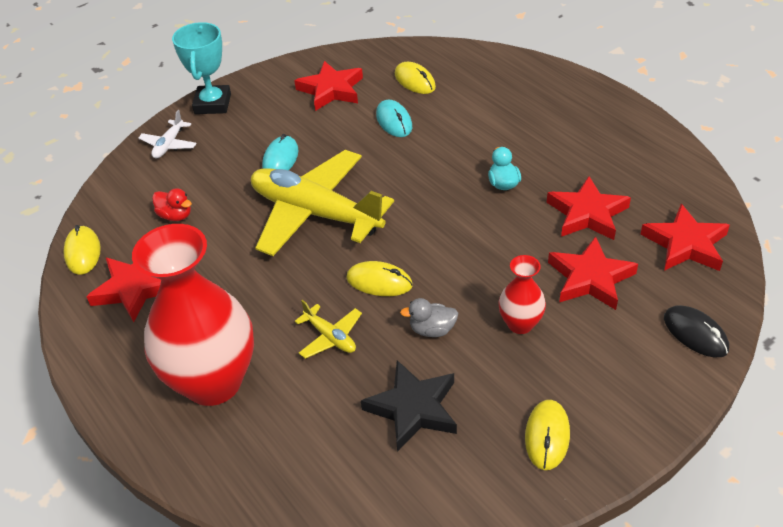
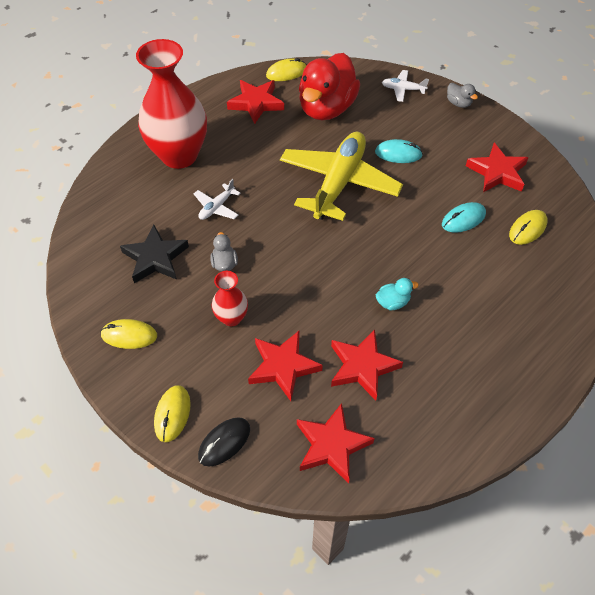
camera: 80 degrees right, 10 degrees up
(175, 216) = (326, 108): red duck -> red duck, size x2.49
(213, 104) = (458, 103): turquoise trophy -> grey duck
(330, 337) = (217, 207): yellow plane -> white plane
(379, 282) = (270, 228): yellow mouse -> yellow mouse (172, 414)

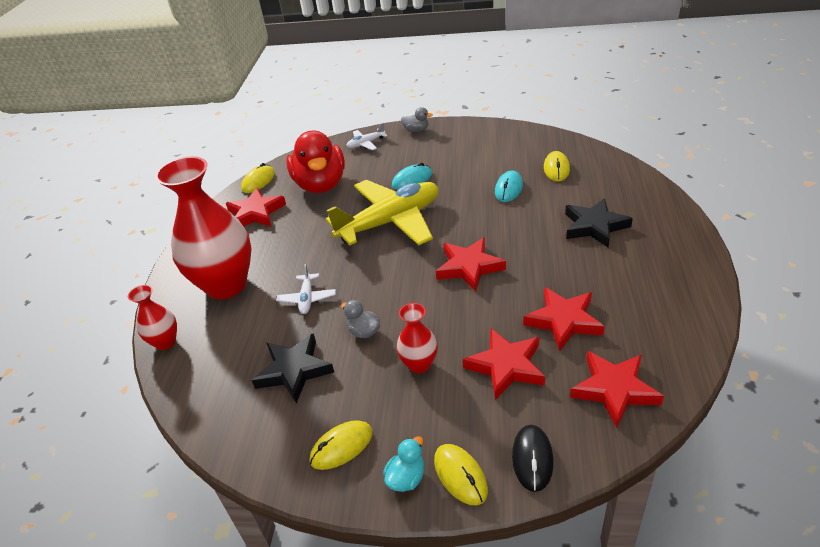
camera: 35 degrees left, 15 degrees down
(105, 174) = (165, 342): none -> red vase
(339, 183) = (390, 222): yellow plane -> yellow plane turned 75 degrees clockwise
(392, 302) = (529, 266): turquoise duck -> turquoise duck (406, 478)
(488, 308) = (594, 226): none -> black star
(497, 172) = (494, 151): red star -> red star (469, 267)

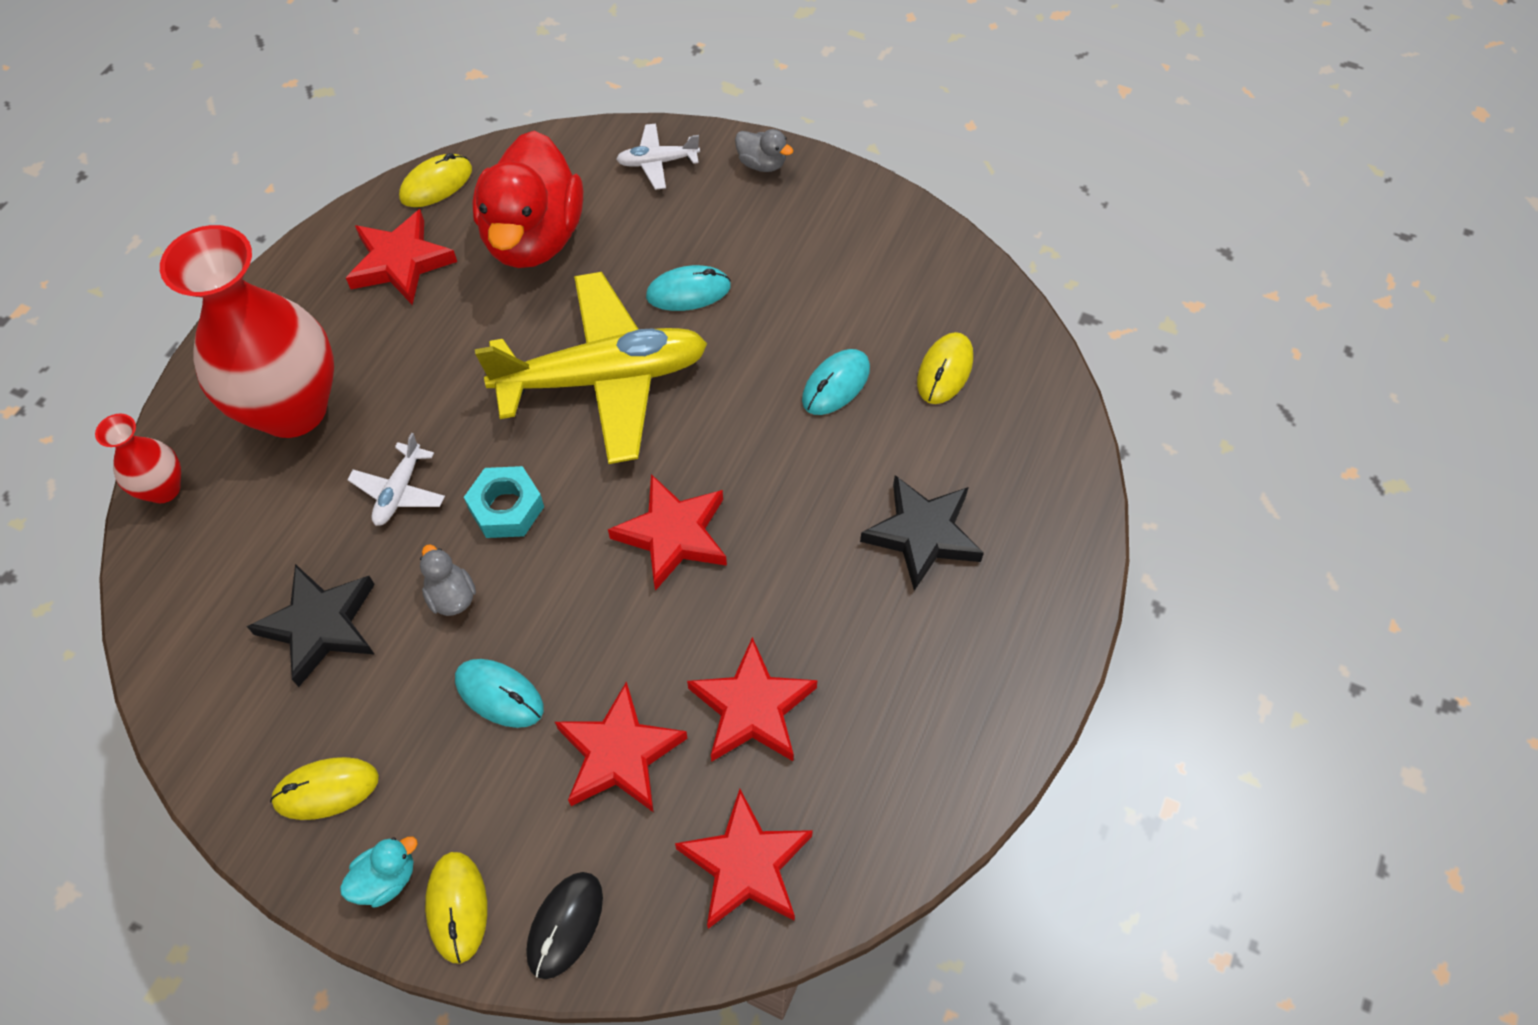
camera: 15 degrees right, 20 degrees up
(372, 286) = (506, 508): none -> turquoise nut
(419, 364) = (499, 694): red vase -> turquoise mouse

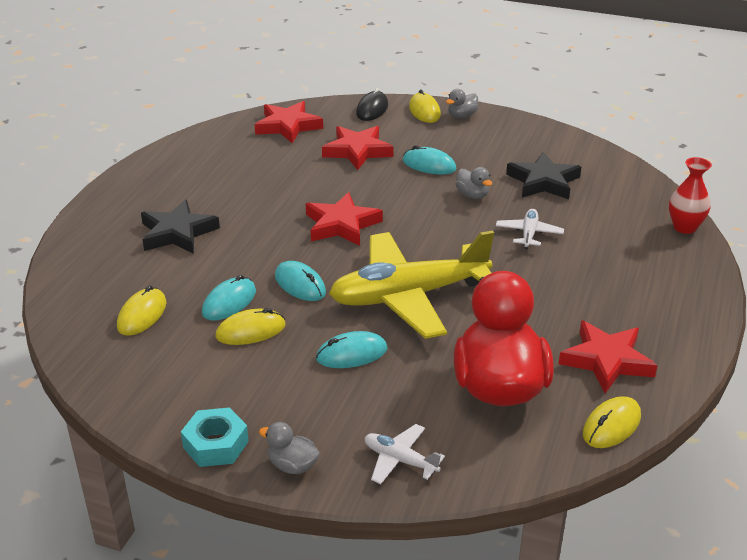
camera: 175 degrees right, 25 degrees down
(292, 409) = (629, 268): red vase -> none
(326, 789) = (505, 135): yellow mouse -> yellow mouse (251, 331)
(386, 879) = (461, 116): turquoise duck -> grey duck
(506, 508) = (454, 230): turquoise nut -> turquoise nut (215, 444)
(657, 162) = (400, 460): white plane -> white plane turned 135 degrees counterclockwise
(743, 410) = (300, 284): none -> turquoise mouse
(752, 708) = (287, 167): red star -> none

